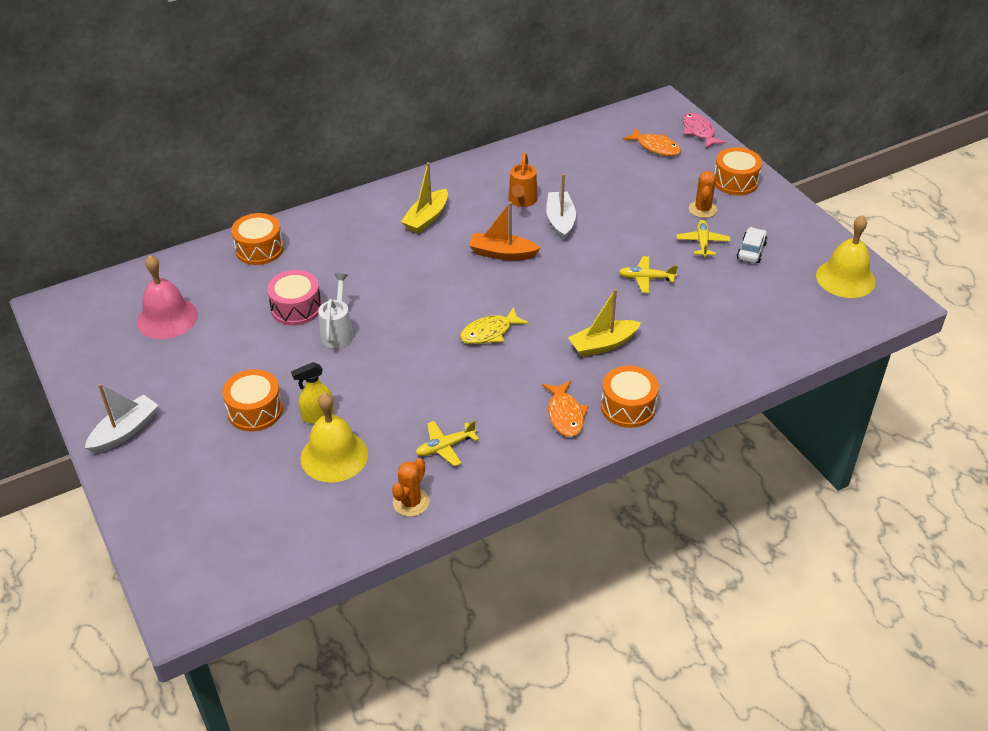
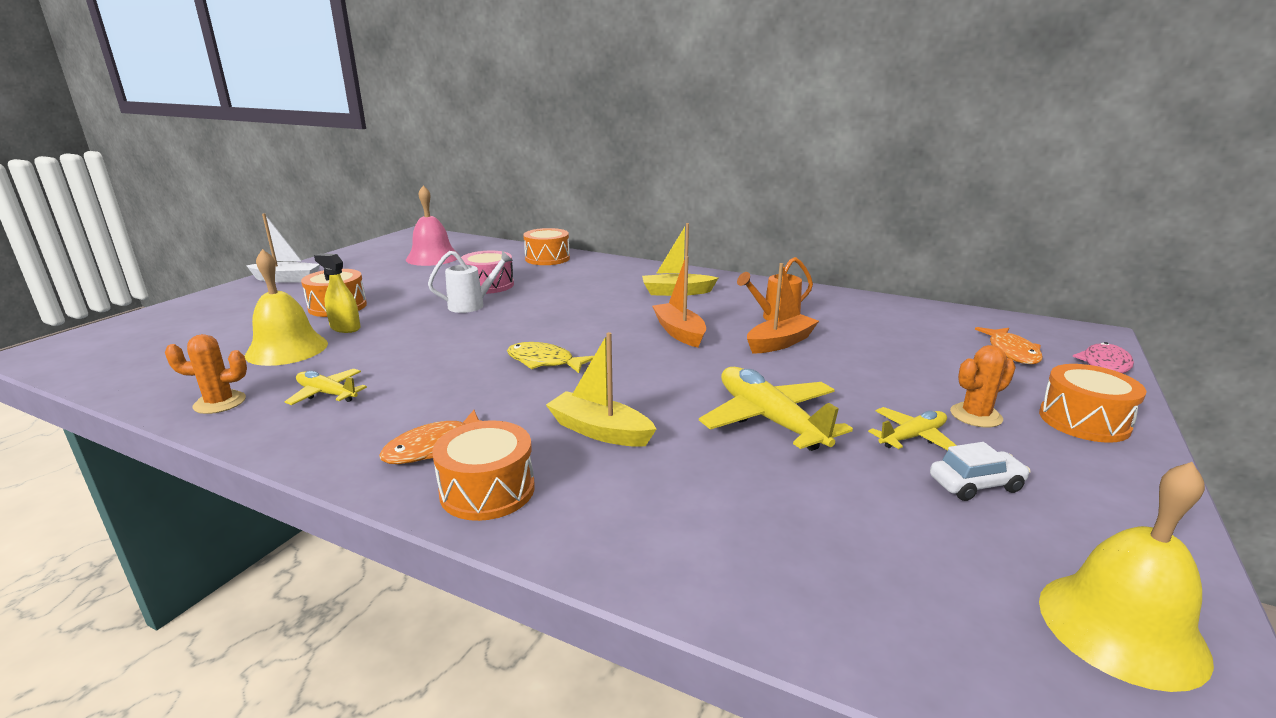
camera: 55 degrees right, 20 degrees down
(560, 221) = (780, 343): white boat -> orange boat
(646, 278) = (769, 420): yellow plane -> yellow plane, size x1.78

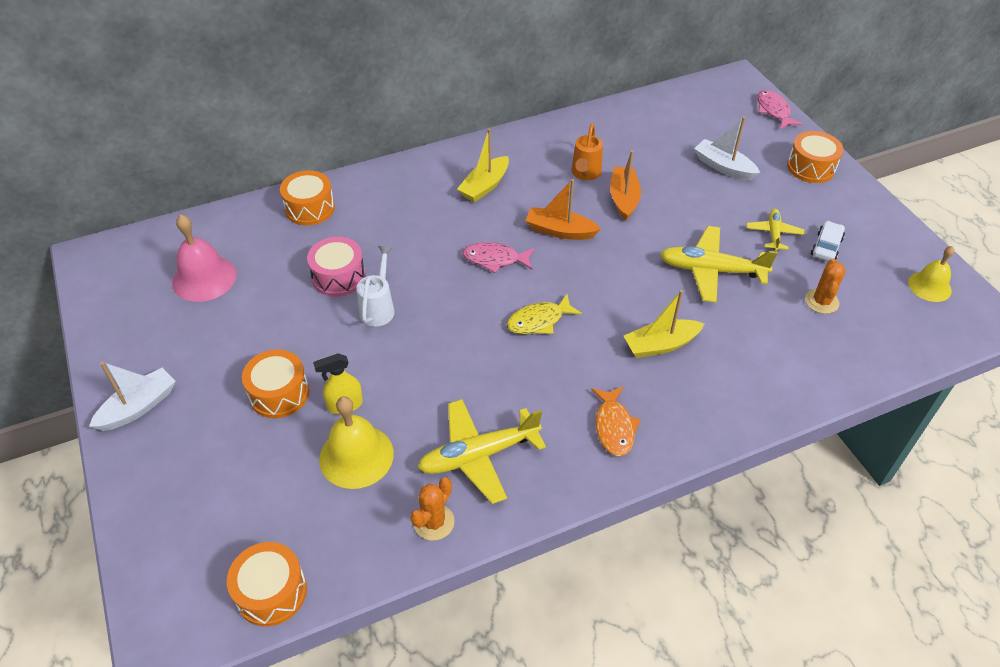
camera: 50 degrees left, 25 degrees up
(327, 394) = (478, 455): yellow plane -> yellow plane, size x1.78
(487, 490) = (684, 423): orange drum -> orange drum (271, 592)
(595, 322) = (495, 259): none -> pink fish
(944, 371) = (723, 167): none -> white boat
(976, 415) = (775, 196): orange cactus -> orange cactus (821, 301)
(1011, 352) = (728, 124): orange fish -> none
(1121, 628) = (929, 286): yellow bell -> yellow bell, size x0.65

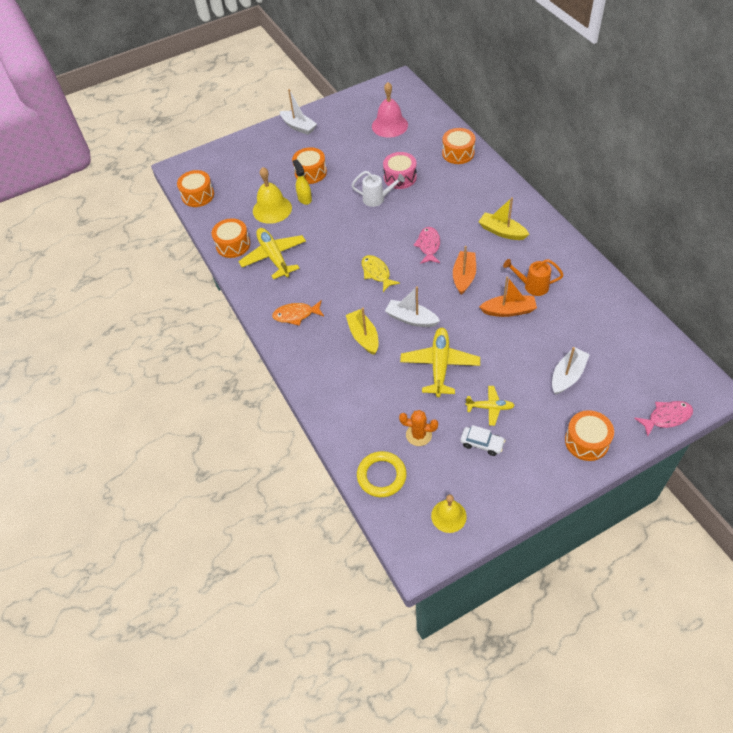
camera: 90 degrees right, 5 degrees up
(434, 522) = (233, 245): orange cactus -> orange drum
(631, 291) = (411, 319): none -> white boat
(889, 343) = (381, 476): none -> yellow ring

